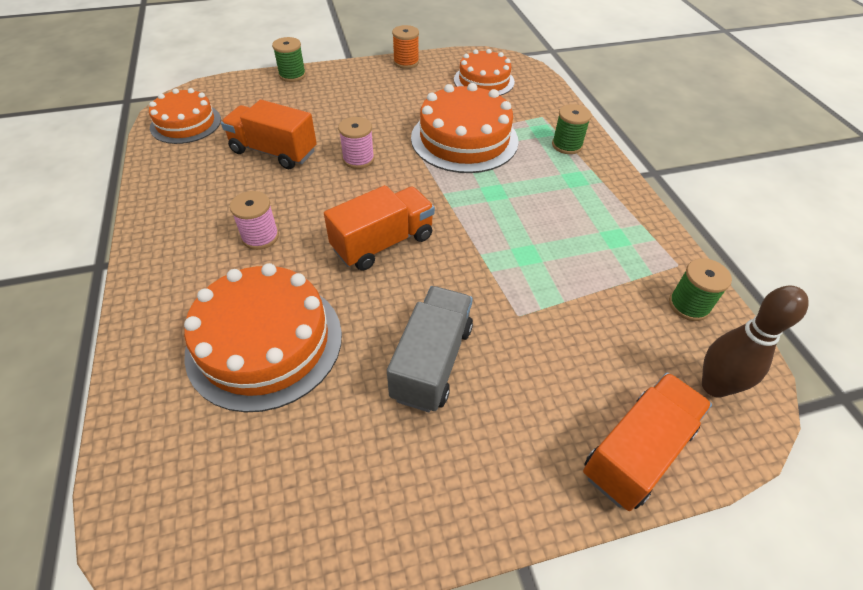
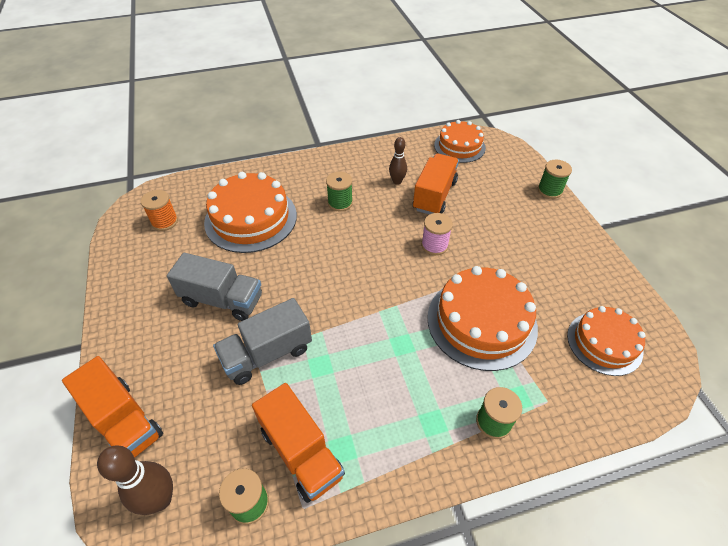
camera: 90 degrees right, 0 degrees up
(234, 181) = (397, 181): none -> brown bowling pin
(260, 237) = (340, 203): pink spool -> green spool
(383, 243) = (334, 267): orange truck -> orange truck (301, 452)
(406, 62) = (612, 270): orange spool -> orange spool (165, 222)
(516, 303) = (267, 353): none -> grey truck

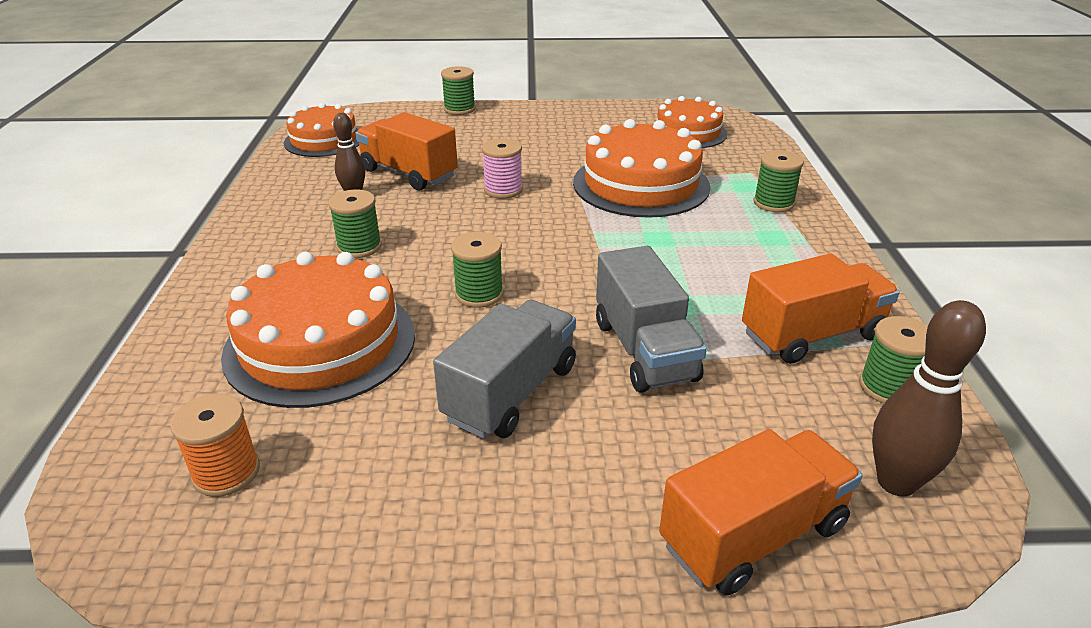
camera: 75 degrees left, 15 degrees down
(307, 265) = (479, 294): none -> green spool

